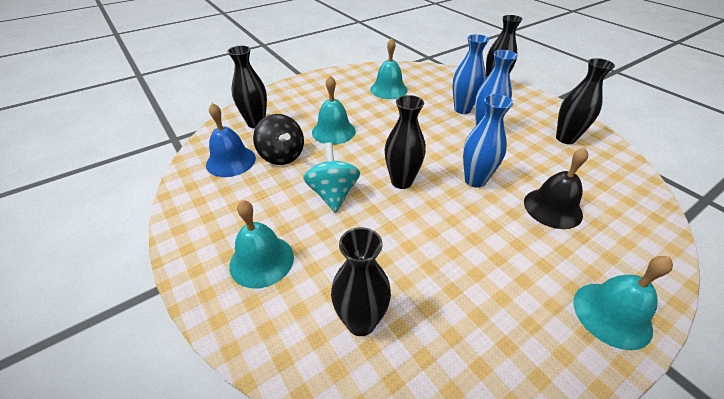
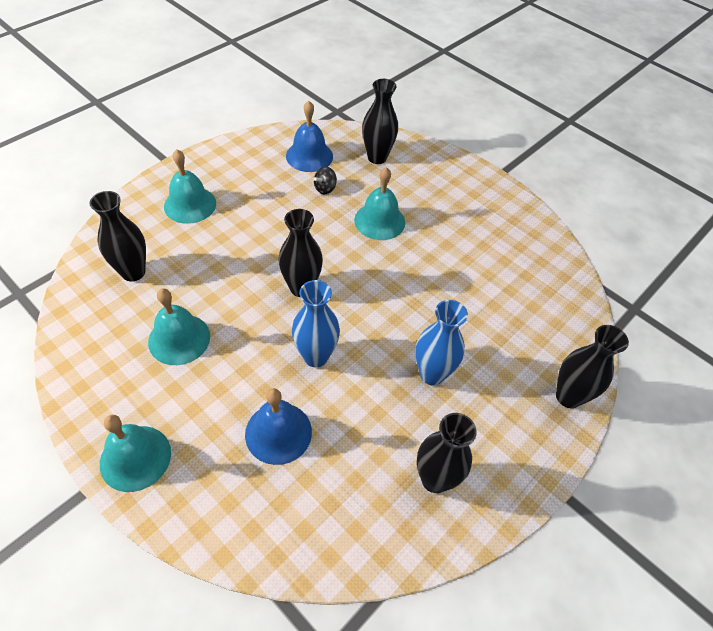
camera: 75 degrees right, 10 degrees up
(282, 156) = (325, 189): black spinning top -> black spinning top, size x0.53
(333, 194) = (274, 236): turquoise spinning top -> none
(388, 89) = (497, 263): turquoise bell -> turquoise bell (179, 339)
(462, 109) = (473, 349): blue vase -> none
(552, 208) = (278, 432): black bell -> blue bell

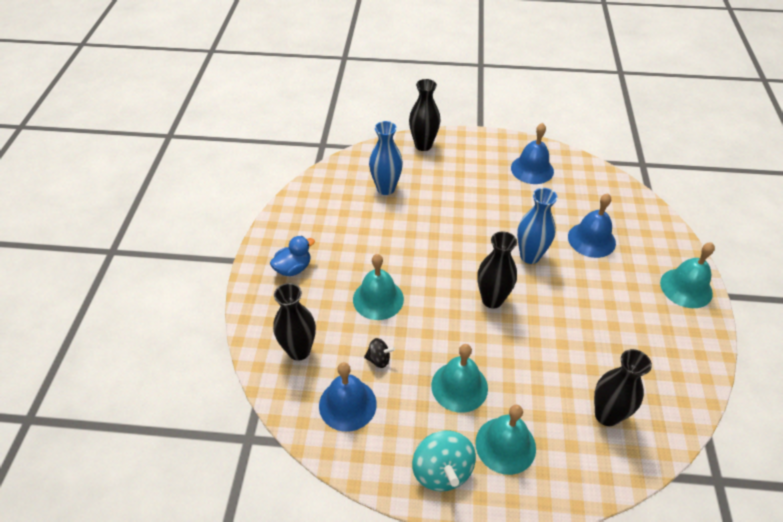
camera: 125 degrees left, 5 degrees down
(179, 339) = (609, 333): turquoise bell -> turquoise bell (459, 386)
(215, 167) = (442, 471): none -> turquoise spinning top
(432, 374) = (475, 200): blue vase -> blue vase (386, 188)
(435, 479) = (532, 169): black vase -> blue bell
(461, 194) = (293, 268): none -> blue duck

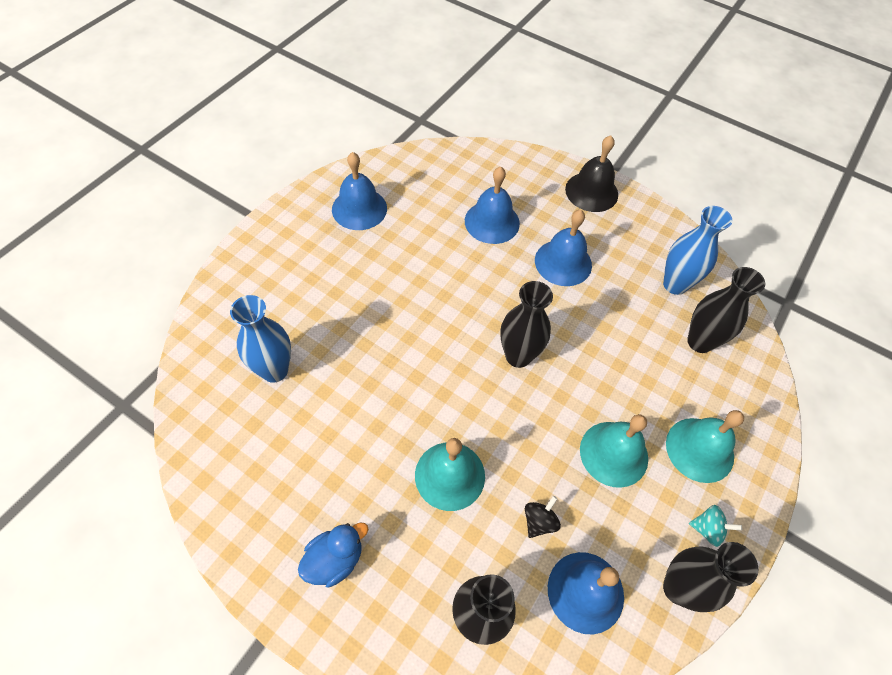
camera: 65 degrees left, 10 degrees up
(293, 268) = (335, 559): blue duck -> blue duck turned 60 degrees clockwise
(423, 145) = (232, 288): black vase -> black vase (678, 588)
(442, 471) = (708, 529): turquoise spinning top -> turquoise spinning top, size x0.53
(530, 256) = (480, 286): blue vase -> blue vase (675, 284)
(597, 295) = (563, 262): none -> blue bell
(686, 288) = (591, 191): turquoise bell -> black bell

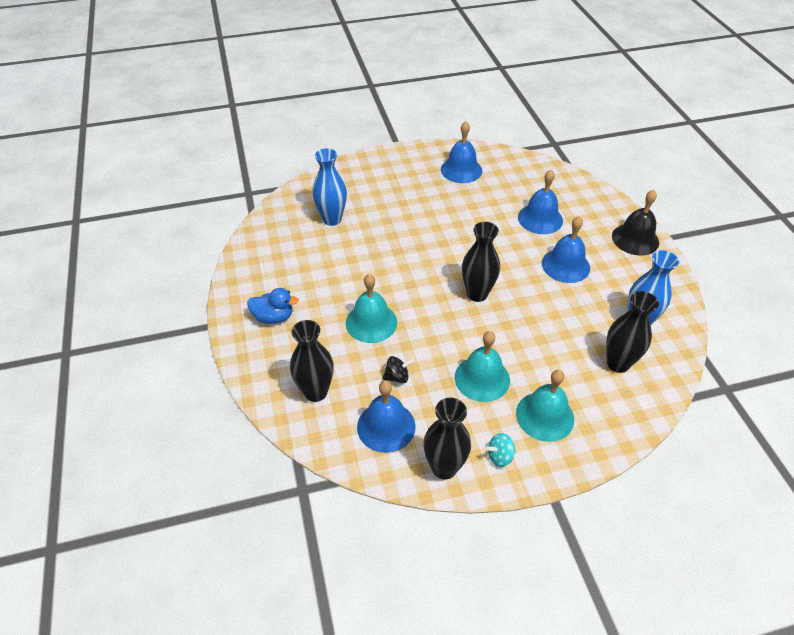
camera: 45 degrees right, 10 degrees down
(708, 529) = (499, 456): turquoise spinning top -> turquoise spinning top turned 105 degrees clockwise

